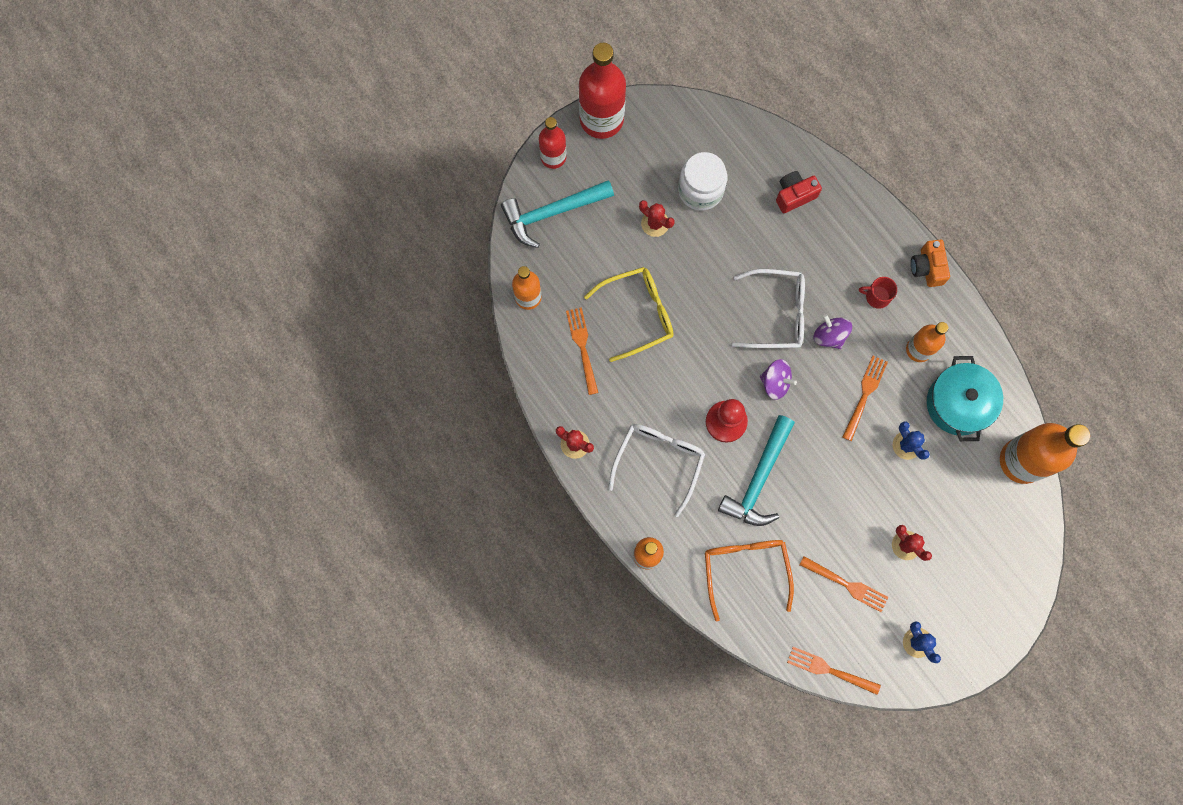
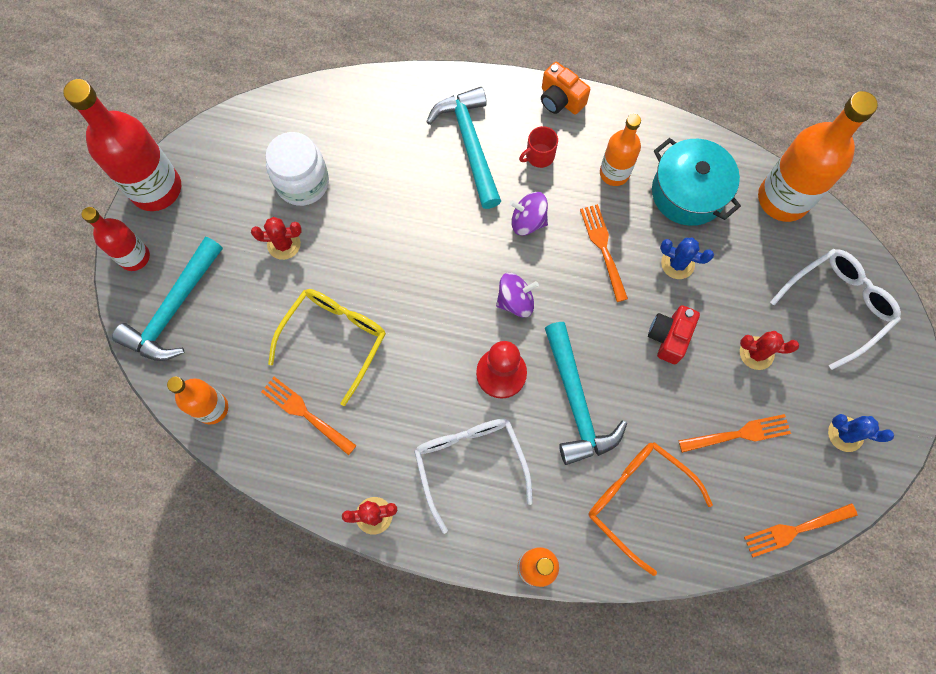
camera: 40 degrees left, 5 degrees down
(777, 313) = (464, 238): white glasses -> white glasses (837, 305)
(794, 195) = (392, 125): red camera -> red camera (669, 337)
(836, 251) = (470, 144): none -> turquoise hammer

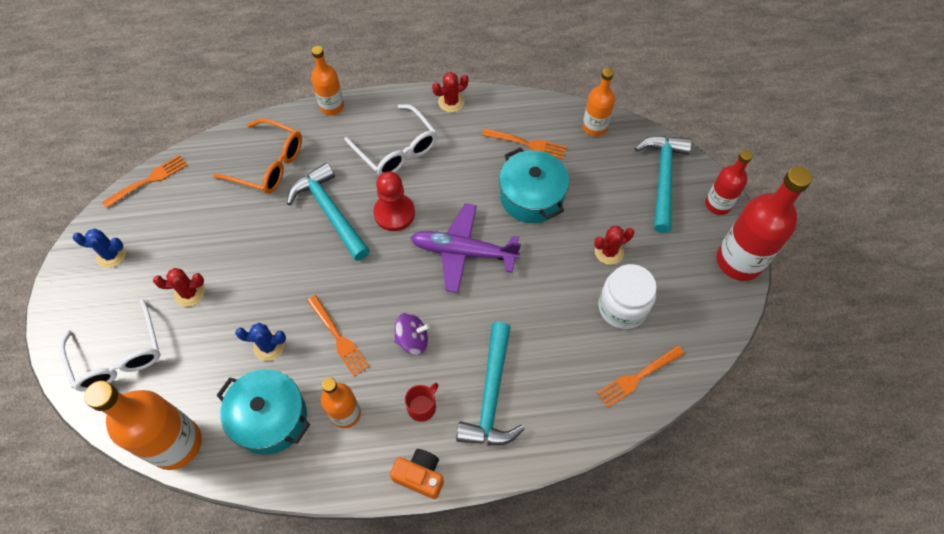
camera: 160 degrees right, 10 degrees down
(335, 339) = (531, 197): yellow glasses -> turquoise pot
(439, 298) = (463, 252): none -> purple plane
(470, 144) = (491, 395): turquoise hammer -> turquoise hammer turned 45 degrees clockwise
(515, 301) = (401, 269): purple spinning top -> none
(669, 337) = (265, 282): red camera -> none
(738, 434) = (198, 228): orange fork -> orange fork (638, 376)
(837, 305) = (119, 356): white glasses -> white glasses turned 60 degrees counterclockwise

